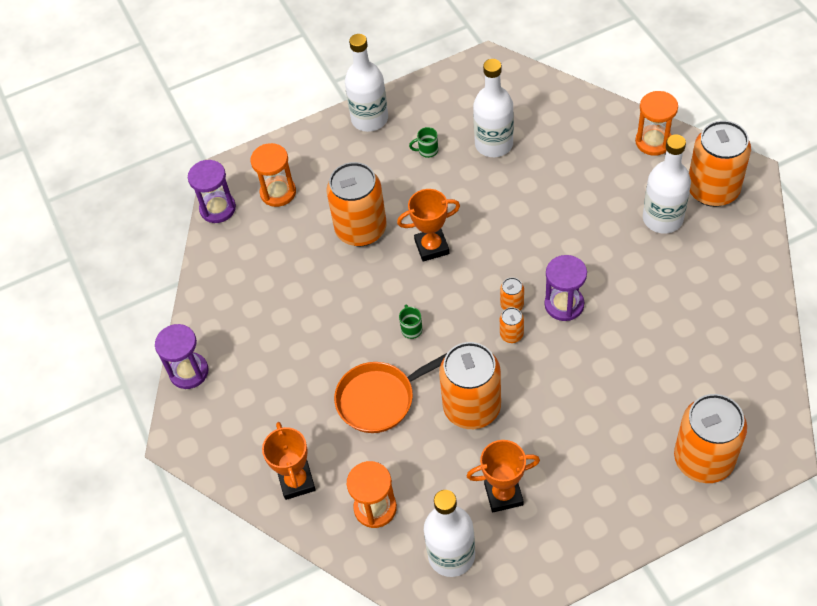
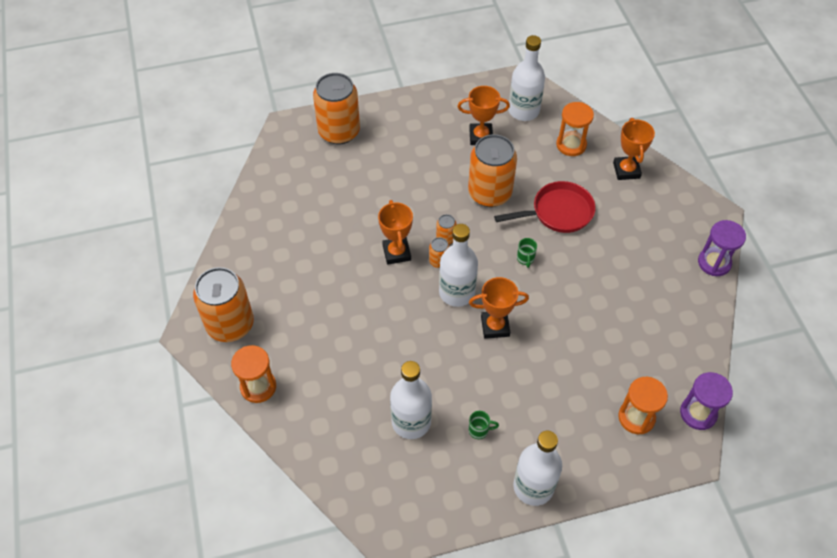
camera: 175 degrees left, 0 degrees up
(361, 229) = (557, 358): orange can -> none
(381, 398) = (558, 212): orange pan -> red pan
(564, 304) = (396, 252): purple hourglass -> orange trophy
(662, 219) = (286, 307): white bottle -> white bottle (457, 292)

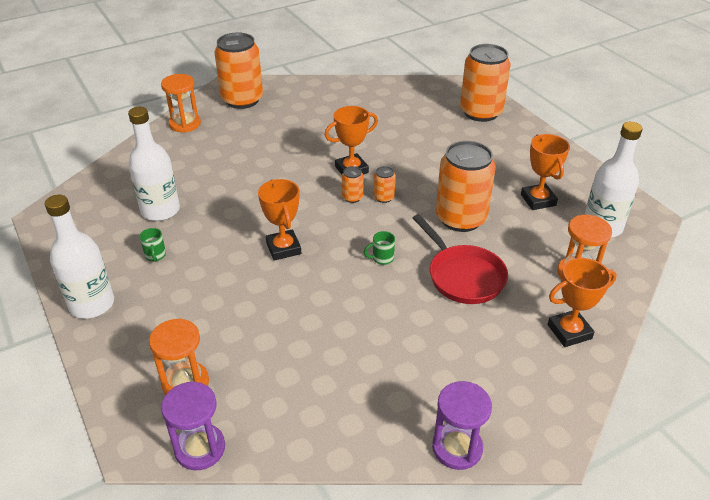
camera: 75 degrees right, 15 degrees down
(457, 292) = (318, 215): white bottle -> none

